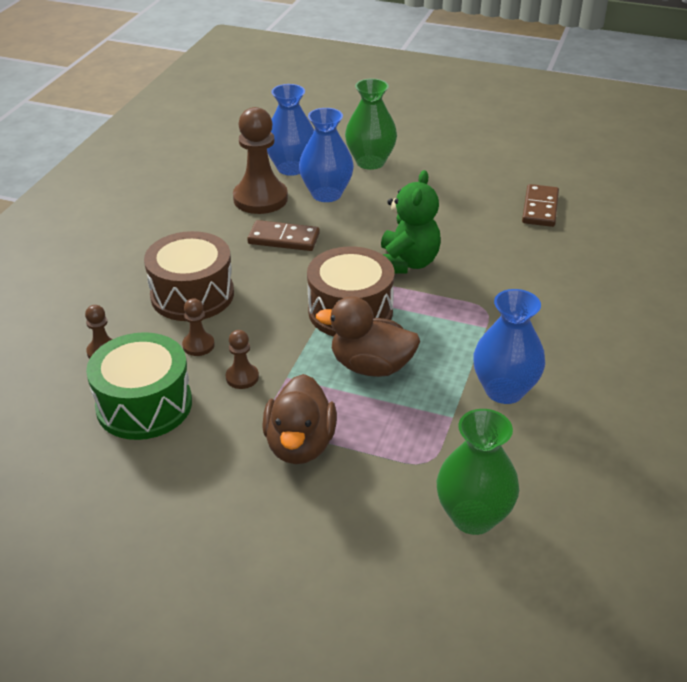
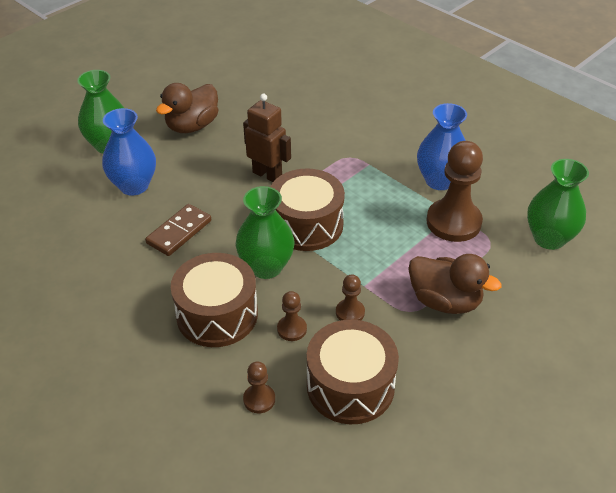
camera: 65 degrees left, 5 degrees up
(144, 405) = (350, 386): green drum -> brown drum
(260, 199) = (104, 228): brown pawn -> brown pawn (453, 222)
(271, 304) = (266, 267): none -> green vase
(291, 168) = (71, 193): blue vase -> none
(371, 366) = (378, 235): brown duck -> brown duck (192, 126)
(406, 263) = (267, 175): green teddy bear -> brown robot
(540, 208) = (251, 87): brown domino -> none

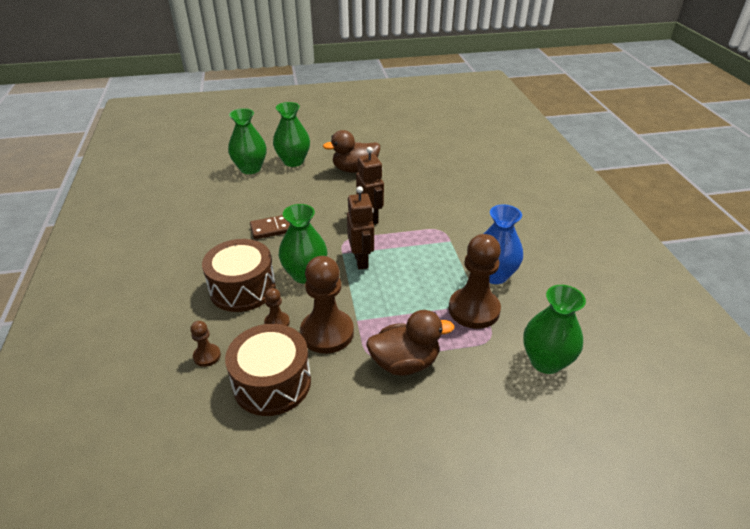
camera: 35 degrees right, 5 degrees down
(64, 176) = (250, 169): none -> green vase
(134, 186) = (281, 190): blue vase -> none
(306, 224) = (361, 260): brown drum -> brown robot
(350, 312) = (327, 333): brown pawn -> brown pawn, size x2.09
(445, 301) = (405, 363): brown duck -> brown duck turned 75 degrees counterclockwise

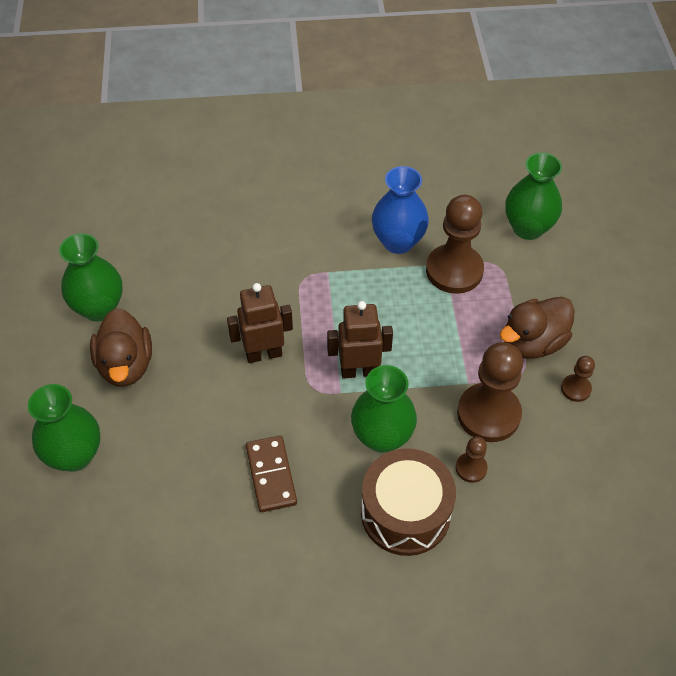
camera: 85 degrees left, 15 degrees up
(207, 356) = (526, 544): brown pawn -> brown pawn (575, 389)
(250, 169) = (81, 525): green vase -> green vase (99, 308)
(272, 383) = (564, 470): brown drum -> none
(405, 363) = (532, 343): brown duck -> brown duck turned 120 degrees counterclockwise

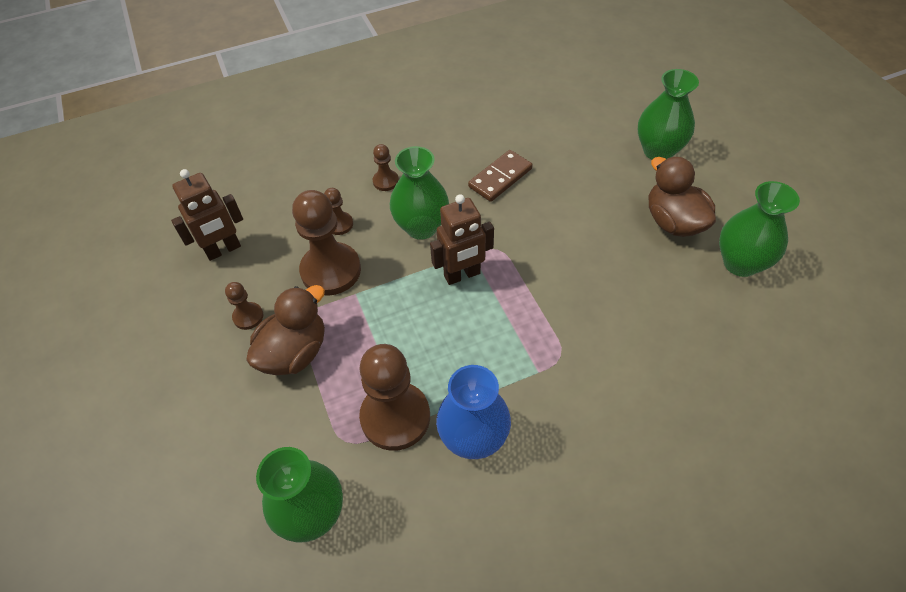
camera: 165 degrees right, 0 degrees up
(263, 354) = (558, 265): brown robot -> brown robot (223, 250)
(271, 475) = (500, 178): brown domino -> brown domino turned 75 degrees clockwise
(405, 513) = (386, 181): brown drum -> brown pawn

